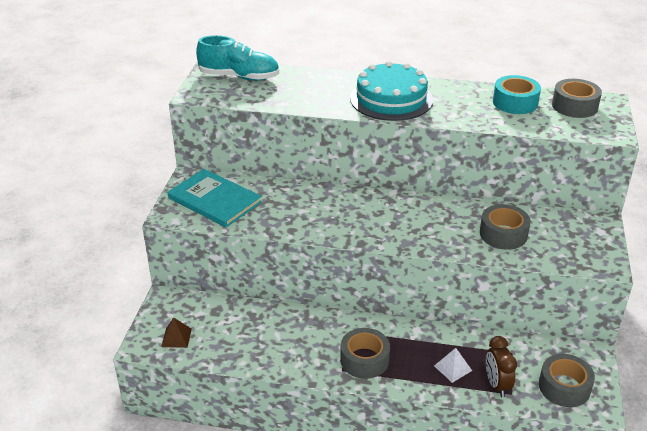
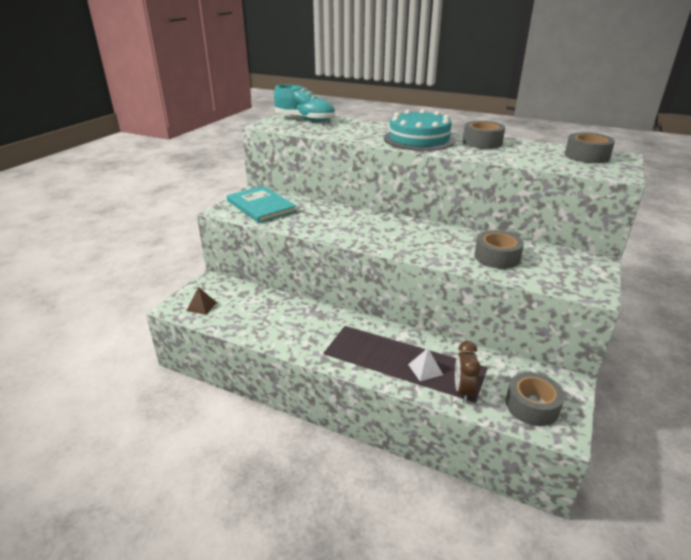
camera: 15 degrees right, 5 degrees down
(364, 360) = (347, 348): grey tape -> grey tape (482, 142)
(515, 102) = (530, 149): turquoise tape -> none

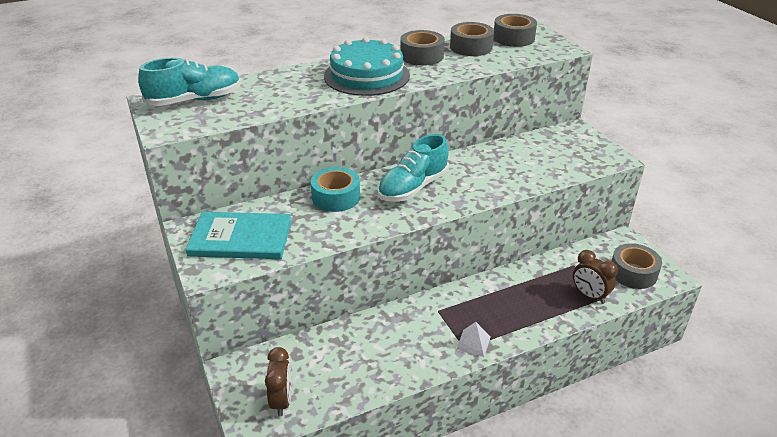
camera: 50 degrees left, 5 degrees up
(202, 306) = (282, 401): brown pyramid -> brown clock
(340, 213) = (336, 197): none -> turquoise tape
(392, 230) = (413, 187): none -> turquoise shoe
(425, 369) = (546, 299): white pyramid -> white pyramid (473, 343)
(497, 257) = (522, 165): grey tape -> grey tape (471, 47)

